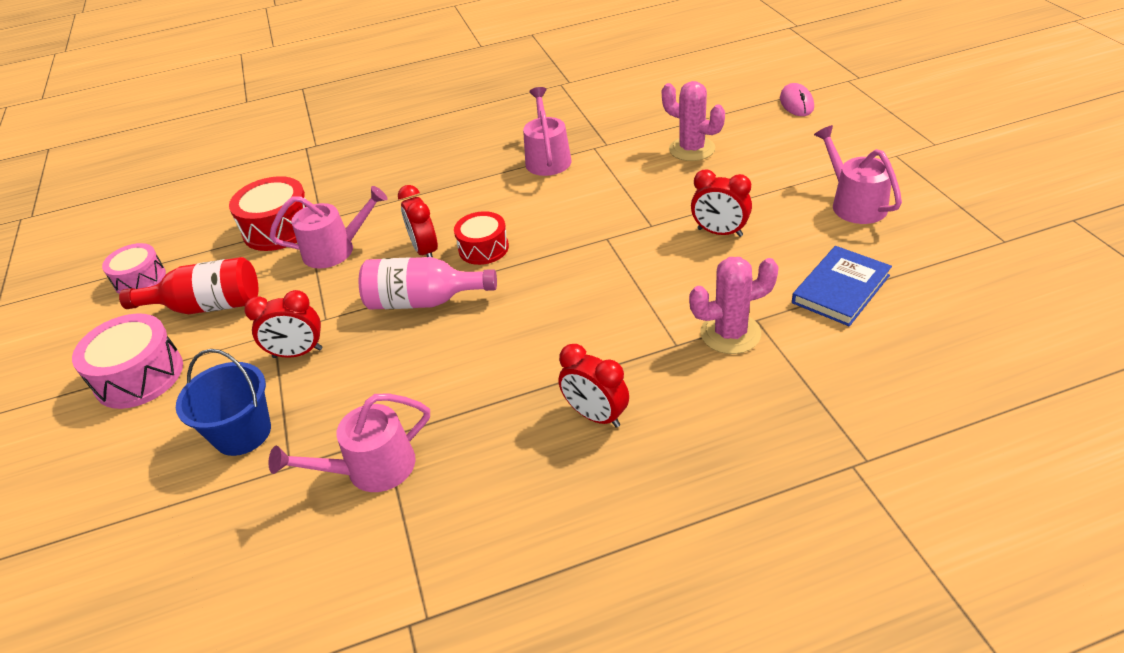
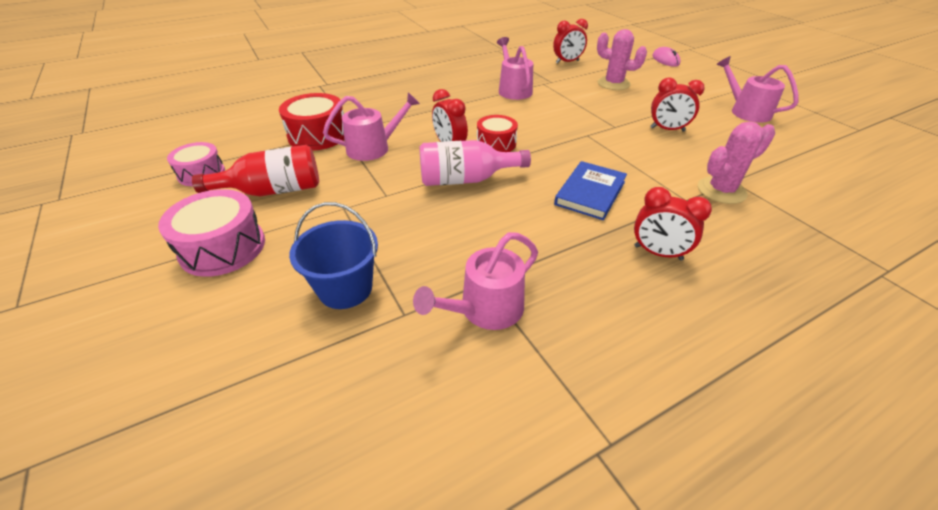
camera: 15 degrees left, 0 degrees up
(297, 353) = (372, 221): red clock -> red clock (567, 62)
(841, 289) = (777, 160): blue book -> blue book (590, 193)

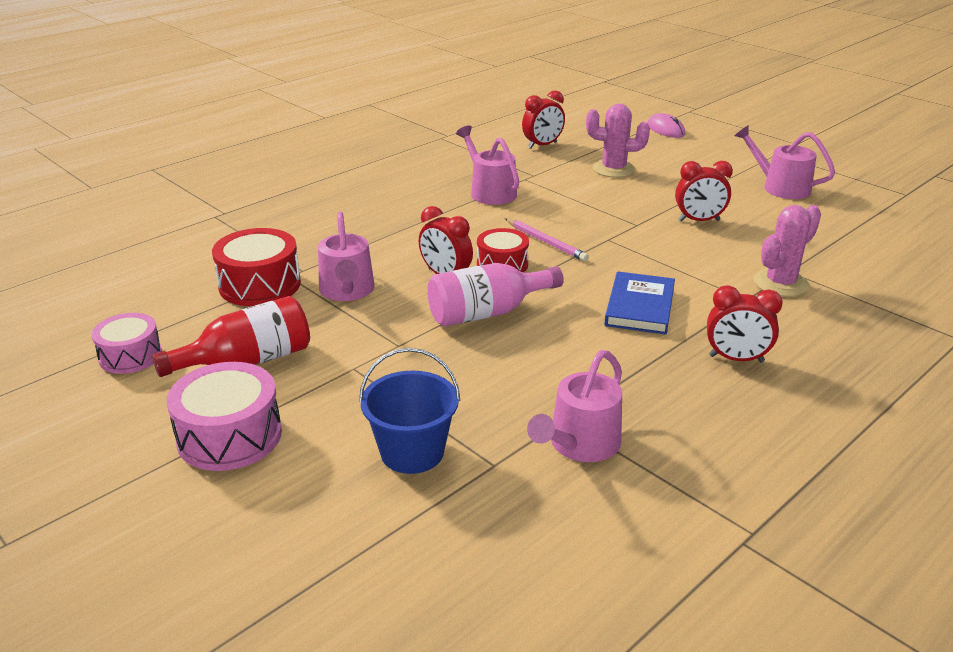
camera: 15 degrees left, 10 degrees down
(373, 148) = (347, 291): pink watering can -> pink watering can turned 120 degrees clockwise
(537, 131) = (546, 242): none -> pink pencil

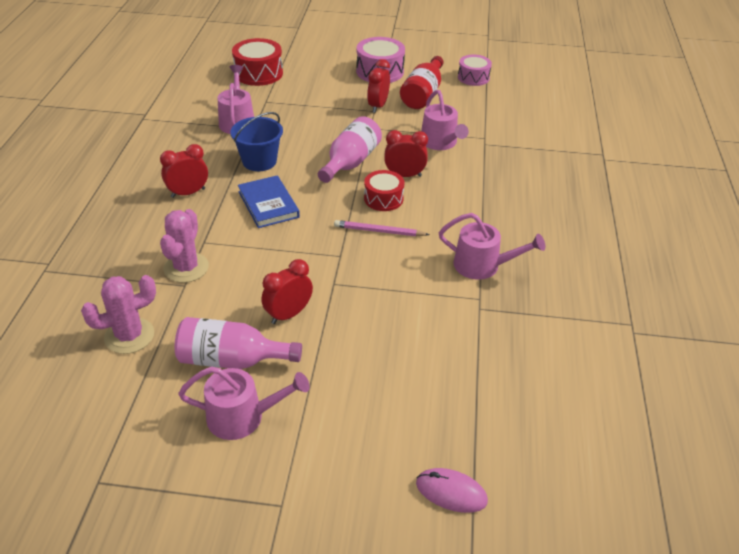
camera: 140 degrees right, 10 degrees up
(260, 285) = (488, 127): red drum -> red drum (258, 73)
(347, 291) = (440, 143): pink watering can -> pink watering can turned 150 degrees counterclockwise
(412, 452) = (303, 93): blue bucket -> blue bucket (259, 161)
(542, 145) = (532, 366): red clock -> red clock (378, 106)
(613, 169) = (424, 358): pink cactus -> pink cactus (129, 336)
(771, 213) = (231, 360): none -> pink bottle

